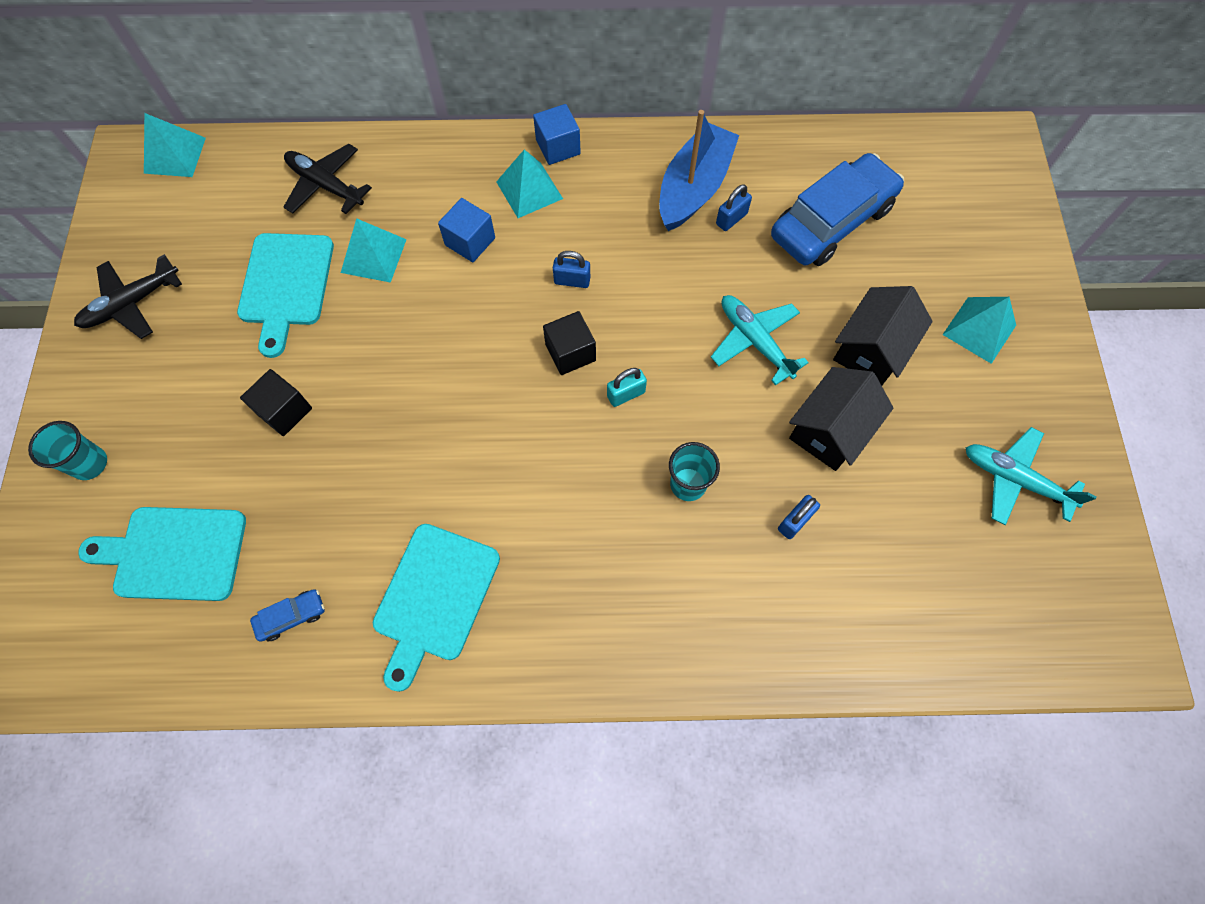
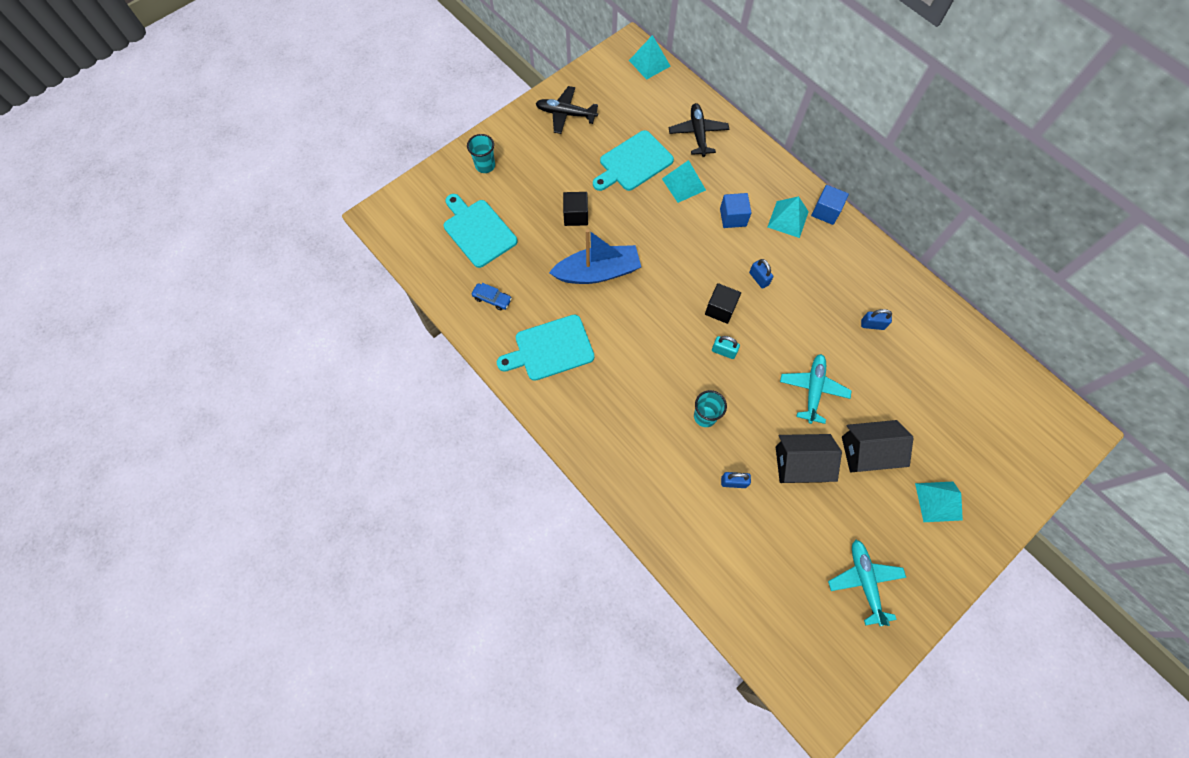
camera: 50 degrees right, 0 degrees up
(693, 188) = (871, 293): blue boat -> blue boat (597, 272)
(832, 222) = (924, 376): blue car -> none

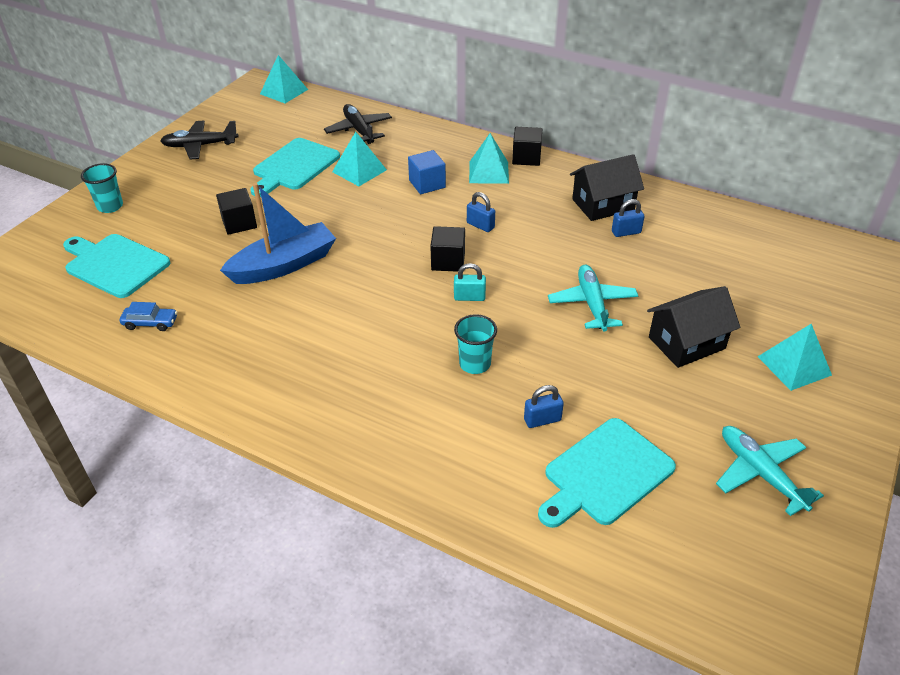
camera: 20 degrees left, 25 degrees down
(550, 349) = (245, 352): turquoise cutting board -> turquoise cutting board (605, 474)
(800, 464) = (615, 377): black house -> black house (603, 204)
(825, 212) = (526, 158): blue cube -> black cube

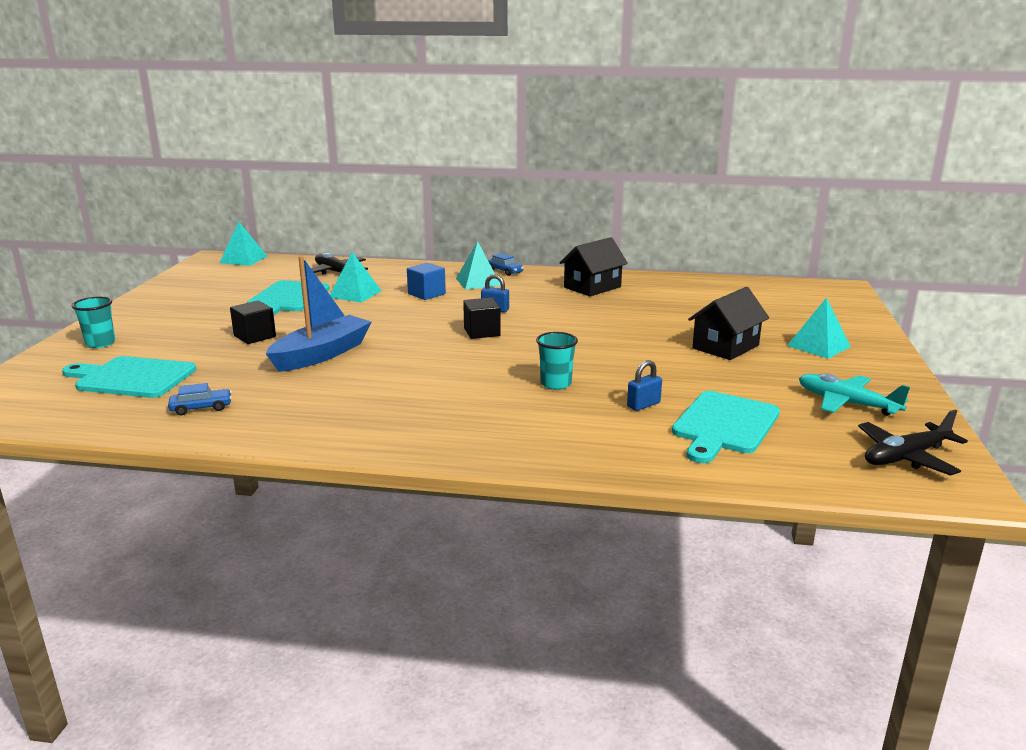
camera: 20 degrees left, 20 degrees down
(200, 146) = (177, 297): black plane -> black plane (906, 457)
(469, 297) = (518, 348): turquoise padlock -> none
(526, 158) = (505, 271): black cube -> blue car
(592, 304) = (629, 338): turquoise plane -> none
(626, 232) = (624, 298): blue padlock -> none

